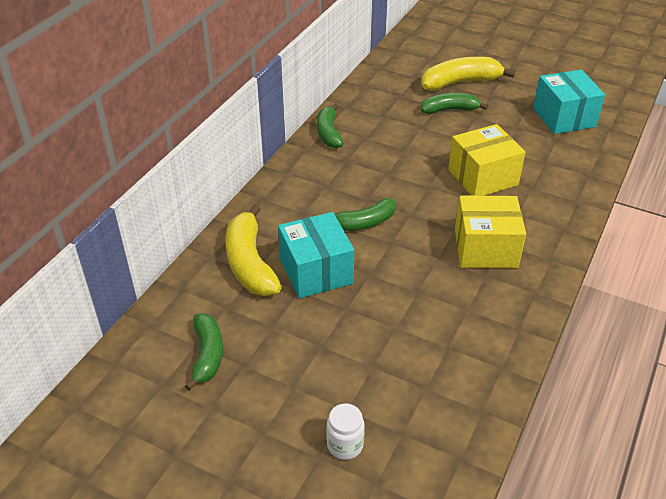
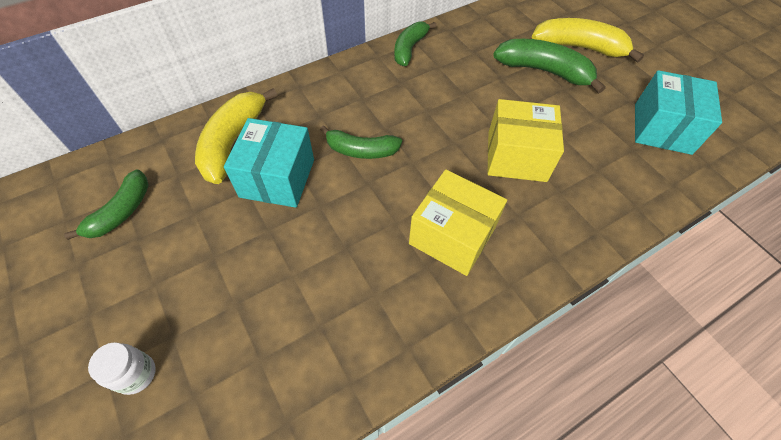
camera: 30 degrees right, 15 degrees up
(449, 110) = (544, 71): green banana -> green banana, size x1.51

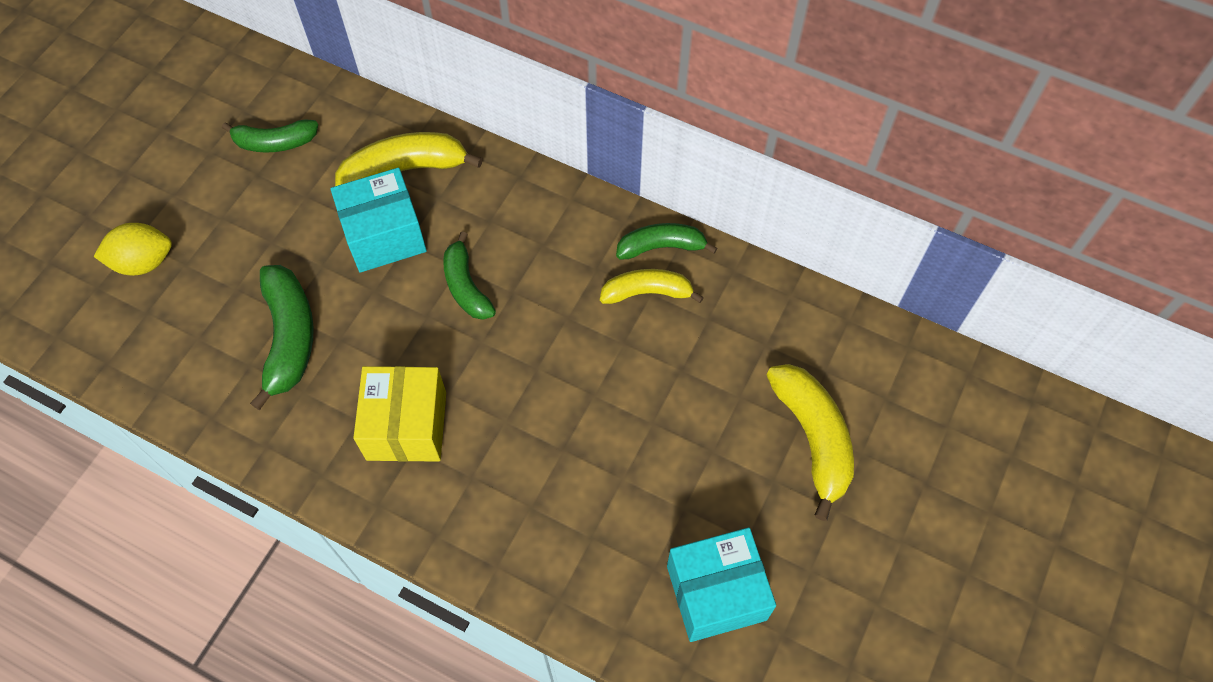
camera: 60 degrees right, 5 degrees up
(136, 374) = (143, 262): white jar -> yellow lemon
(437, 68) = (647, 292): none -> yellow banana
(516, 156) = (556, 441): yellow box -> none
(544, 71) = (730, 414): green banana -> green banana (289, 338)

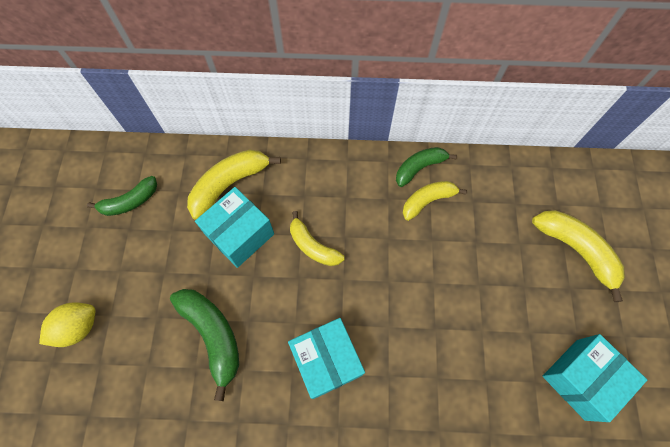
camera: 25 degrees left, 5 degrees up
(406, 425) = (326, 360): yellow box -> turquoise box
(466, 286) = (313, 246): green banana -> yellow banana

